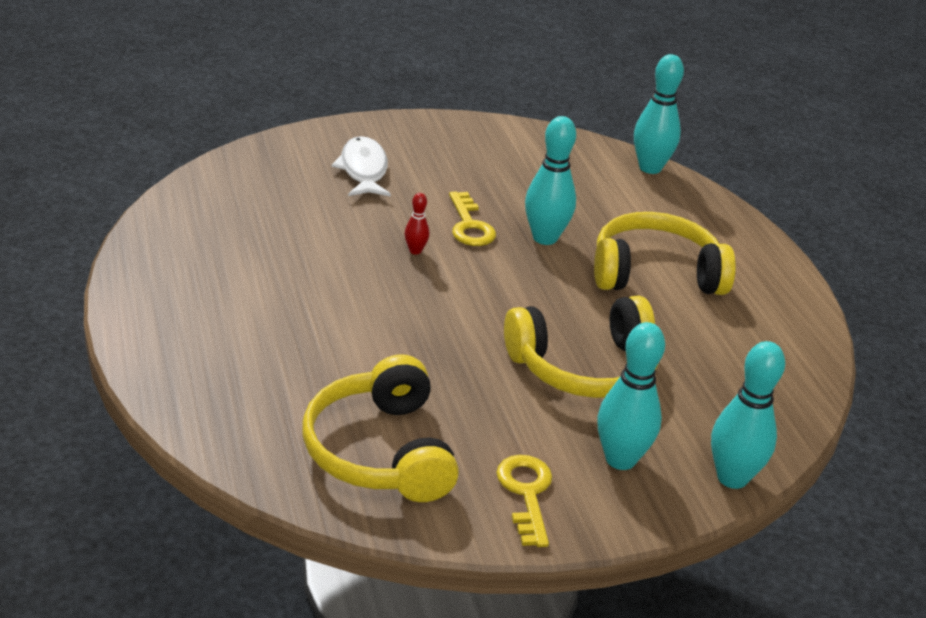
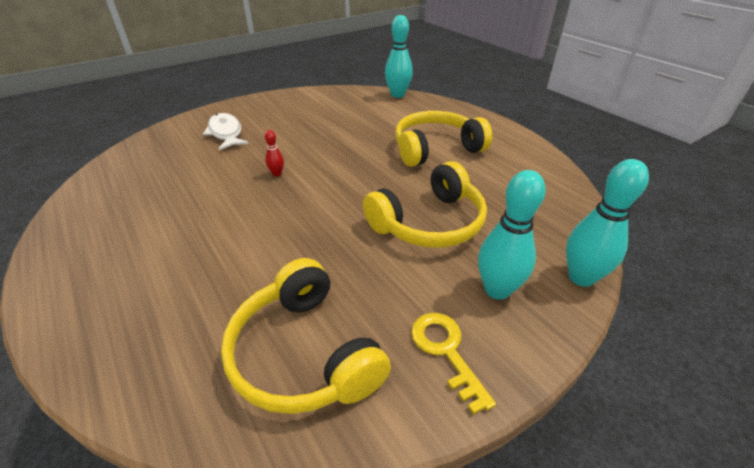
camera: 15 degrees left, 5 degrees up
(469, 225) = (307, 149): yellow key -> none
(545, 238) = (358, 145): turquoise bowling pin -> none

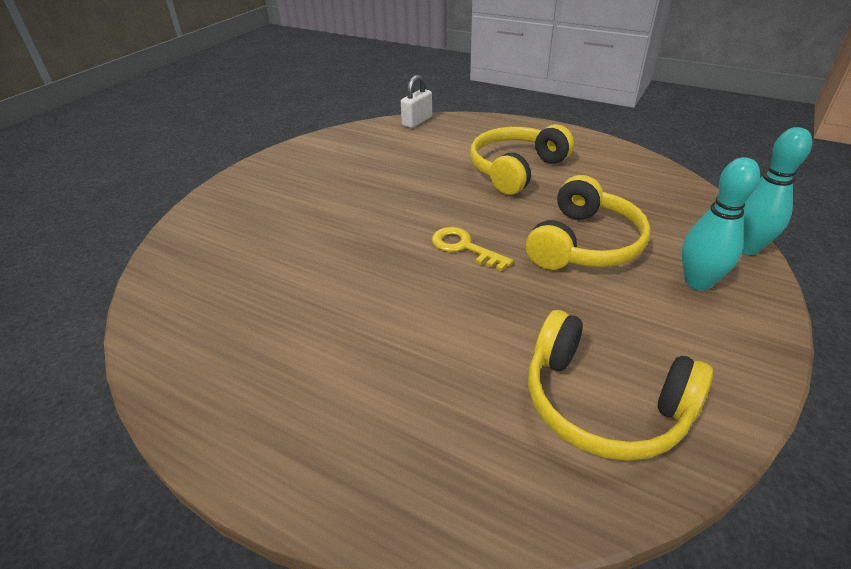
camera: 25 degrees left, 0 degrees up
(226, 133) = (263, 217): white fish -> none
(277, 174) = (380, 245): red bowling pin -> none
(397, 95) = (417, 121): turquoise bowling pin -> white padlock
(446, 351) = (711, 349): yellow key -> yellow key (464, 247)

